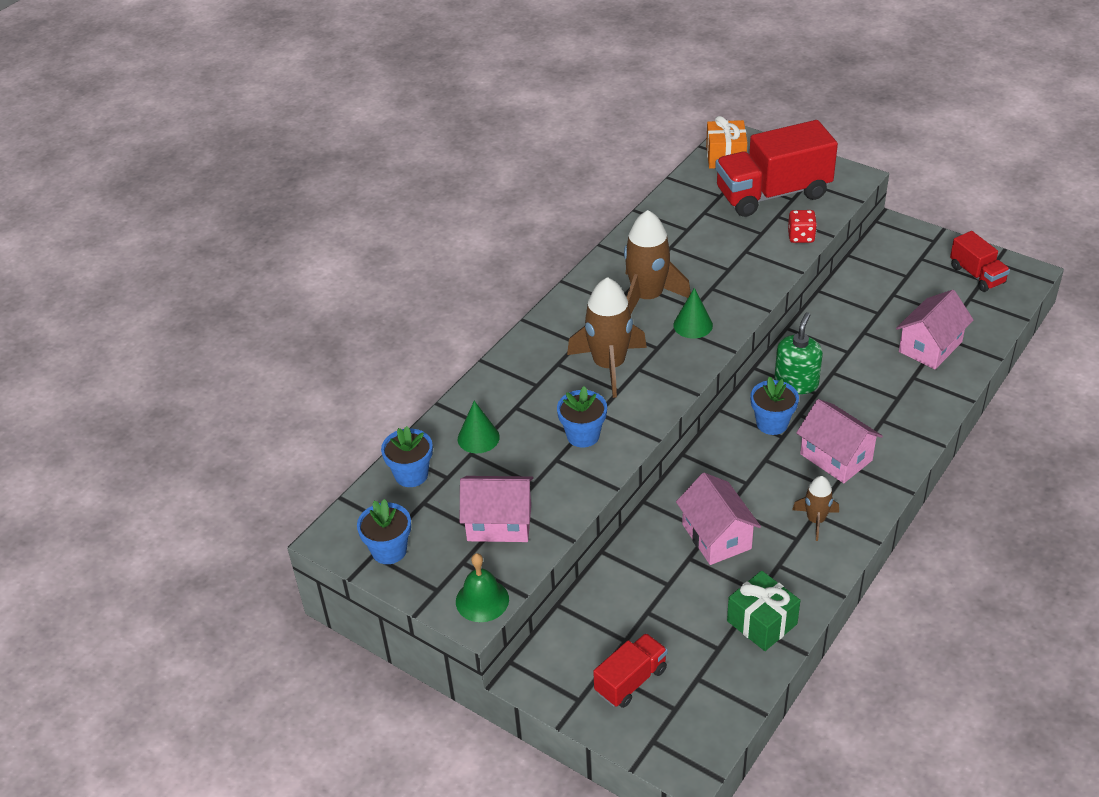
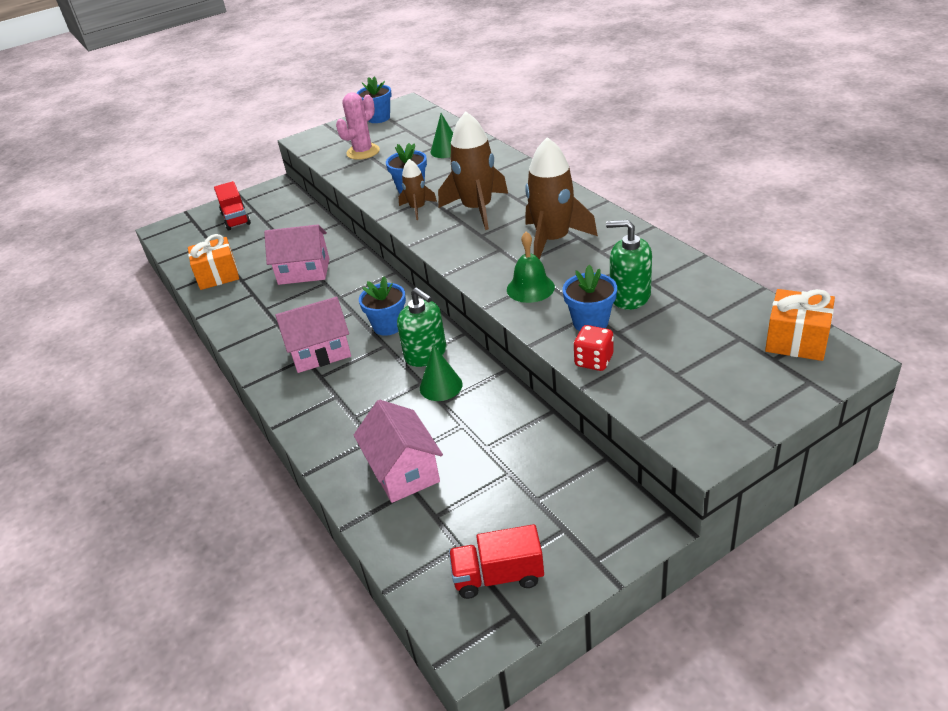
camera: 115 degrees right, 5 degrees down
(411, 474) = (434, 127): blue flower pot -> blue flower pot (590, 322)
(482, 600) = (311, 142): green bell -> green bell (530, 288)
(499, 523) = (363, 152): pink house -> pink cactus
(693, 325) = (496, 258): green cone -> green cone (441, 386)
(711, 236) = (630, 296): none -> green soap dispenser
(762, 622) = (218, 275): green gift -> orange gift
(773, 194) = (693, 360): red truck -> none
(816, 520) = (271, 322): brown rocket -> brown rocket (417, 209)

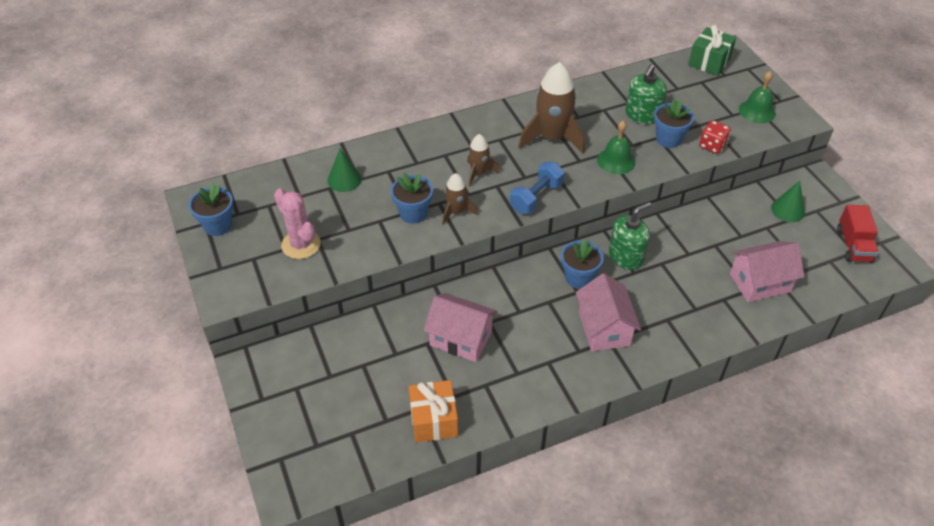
camera: 85 degrees left, 10 degrees up
(236, 219) = (306, 407): red truck -> none
(304, 271) = (461, 338): pink house -> pink house turned 75 degrees counterclockwise
(441, 386) = (669, 252): green cone -> green cone (787, 210)
(450, 247) = (536, 197): none -> blue dumbbell
(477, 209) = (479, 173): brown rocket -> brown rocket, size x0.54
(699, 398) = (757, 111): none -> green bell
(796, 340) = (709, 62): orange gift -> green gift

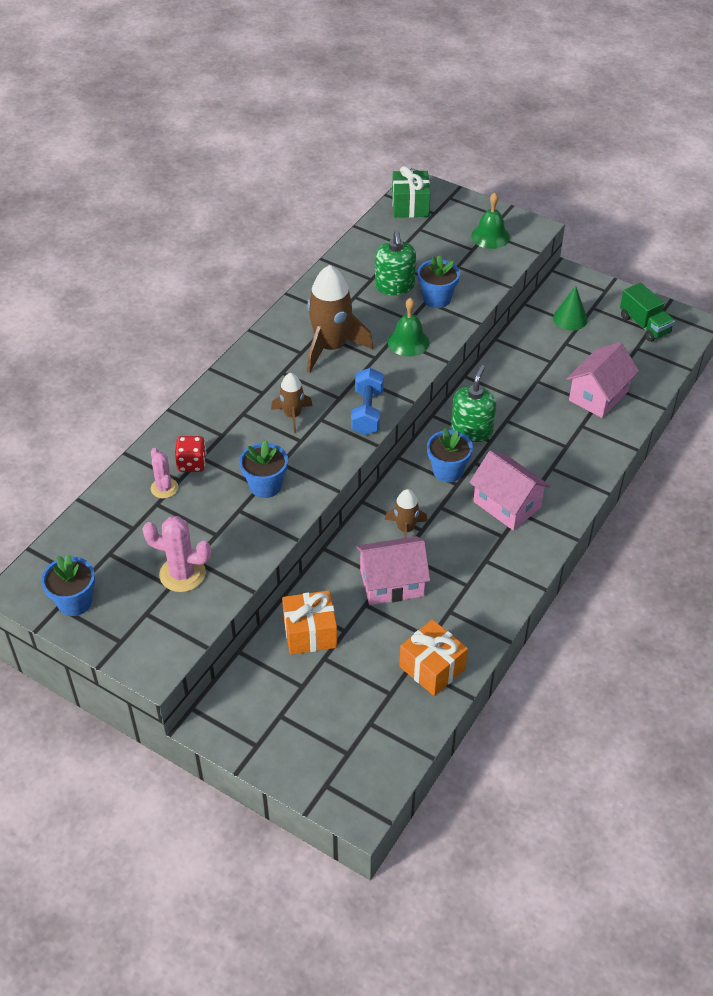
camera: 35 degrees left, 0 degrees up
(344, 179) = (164, 488): green cone -> pink cactus
(370, 341) = (310, 633): none -> orange gift
(456, 212) = (305, 464): brown rocket -> brown rocket (405, 529)
(712, 146) = (479, 287): red dice -> red dice (192, 463)
(853, 245) = (644, 325): red truck -> green truck

